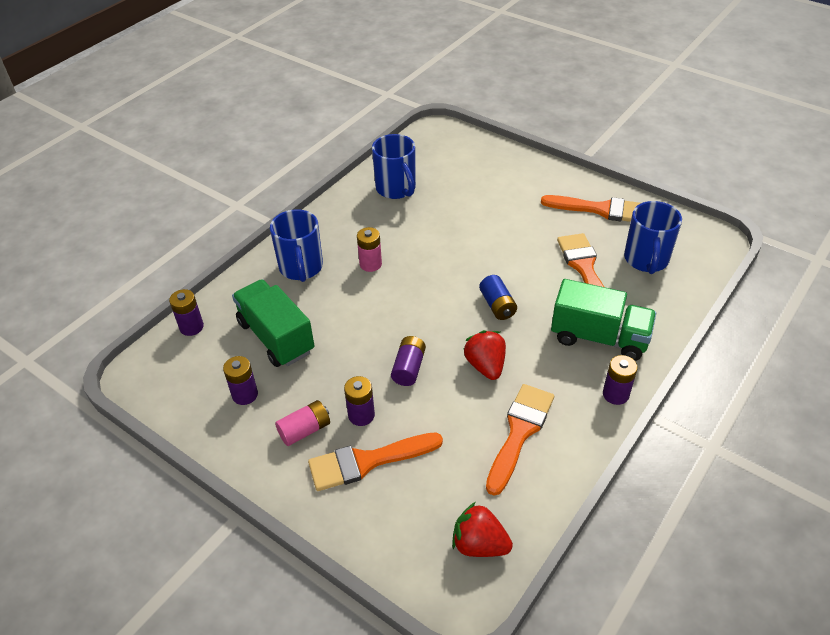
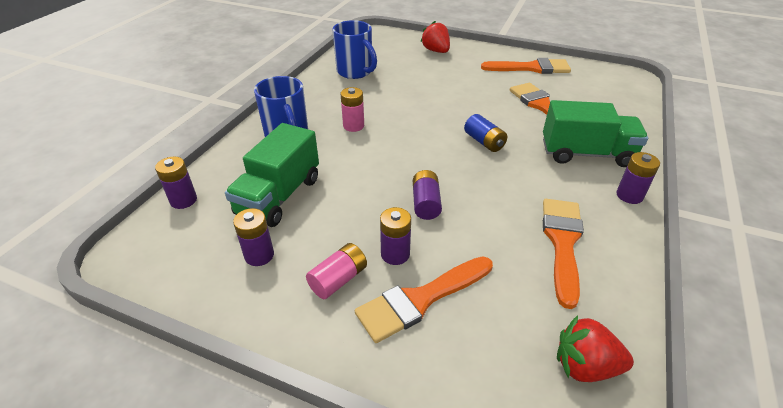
camera: 15 degrees left, 5 degrees down
(276, 337) = (279, 196): green truck -> green truck turned 105 degrees counterclockwise
(485, 366) = (498, 190): red strawberry -> red strawberry (436, 51)
(646, 260) = (588, 96): blue mug -> none

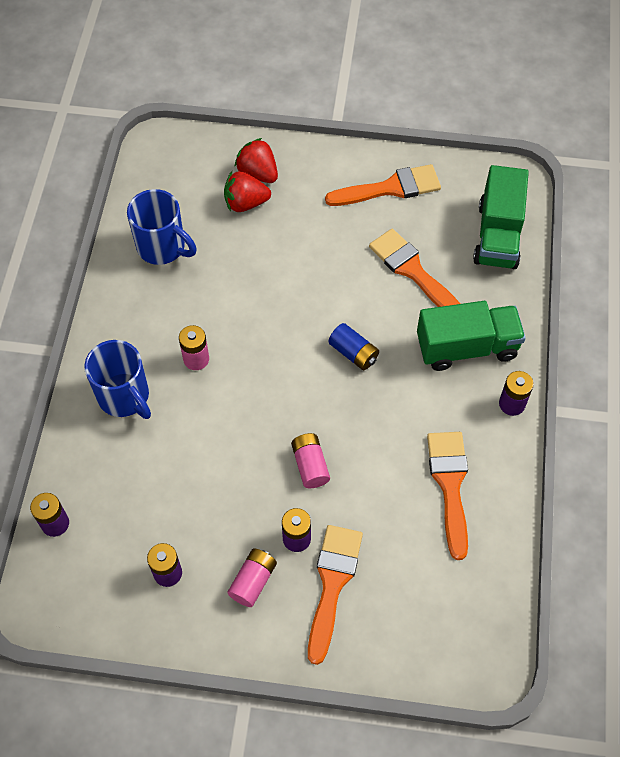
camera: 15 degrees left, 20 degrees up
(279, 196) = (154, 493): green truck -> green truck (497, 235)
(420, 300) = (332, 584): orange brush -> orange brush turned 150 degrees clockwise
(425, 203) = (310, 465): purple battery -> pink battery
(585, 366) = (476, 612): red strawberry -> red strawberry (245, 203)

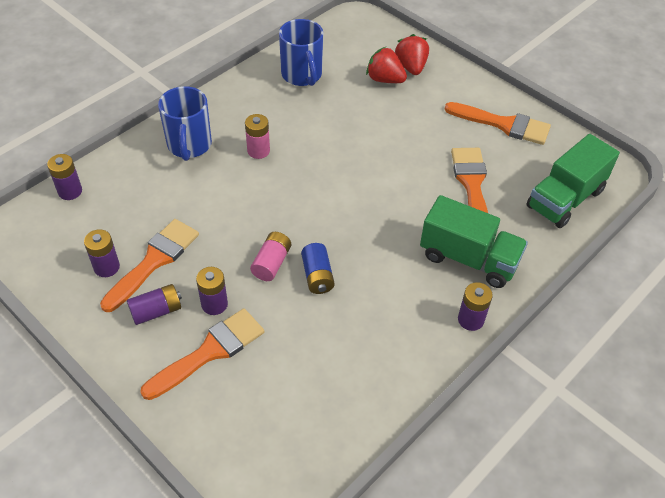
camera: 35 degrees right, 10 degrees down
(253, 581) = (156, 311): pink battery -> purple battery
(353, 353) = (374, 211): blue battery -> blue battery (317, 276)
(450, 485) = (365, 344): orange brush -> orange brush (154, 261)

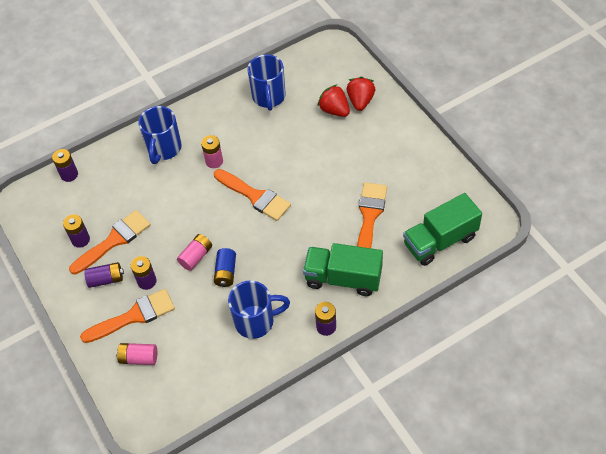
camera: 20 degrees right, 5 degrees up
(233, 406) = (139, 358): none -> pink battery
(378, 329) = (256, 321): none -> blue mug
(468, 259) = (343, 278): green truck -> green truck turned 150 degrees clockwise
(503, 124) = (417, 166): orange brush -> orange brush (255, 196)

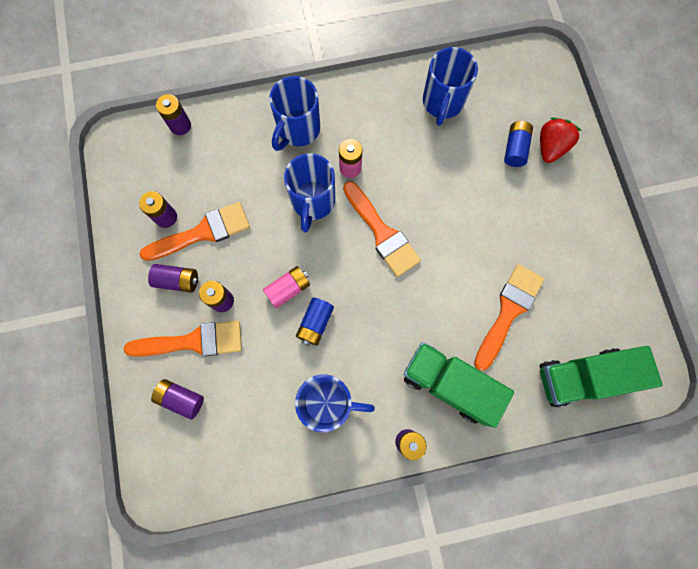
camera: 15 degrees right, 20 degrees up
(139, 358) = (181, 399): pink battery -> purple battery
(193, 193) = (313, 202): none -> blue mug
(334, 110) = (515, 149): red strawberry -> blue battery

